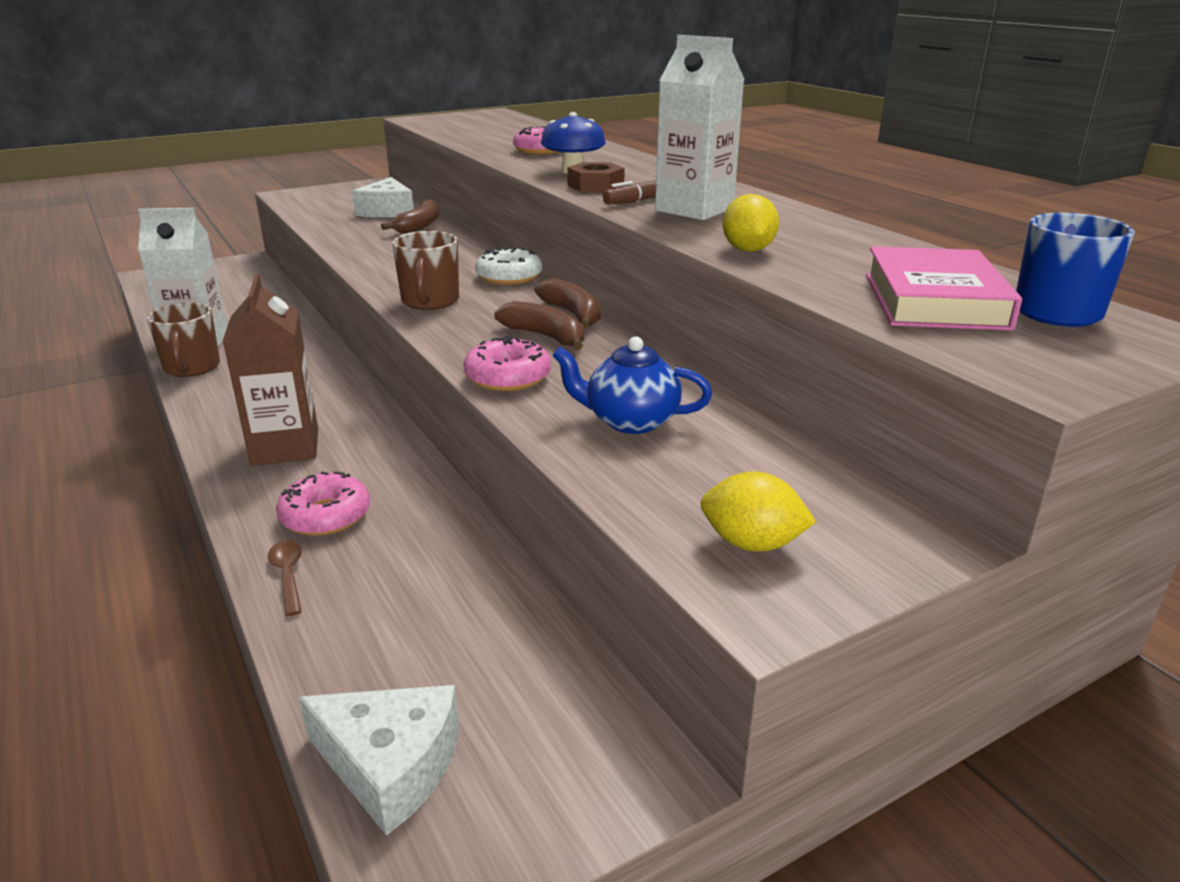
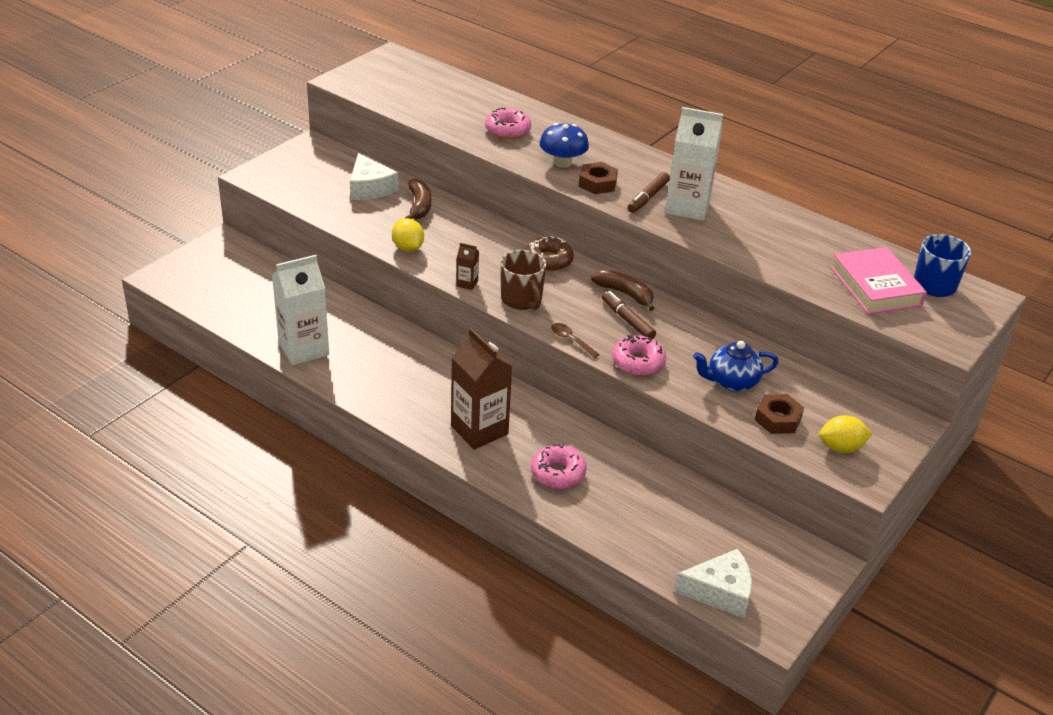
camera: 25 degrees left, 10 degrees up
(192, 368) = (331, 376): brown mug -> none
(288, 576) = (577, 516): brown spoon -> brown spoon (571, 340)
(384, 281) = (467, 283): none -> brown carton
(509, 277) = (548, 261): white donut -> brown donut
(545, 336) = (627, 320): brown banana -> brown marker
(664, 479) = (778, 419): none -> brown nut
(748, 250) = (753, 252): yellow lemon -> yellow lemon (408, 248)

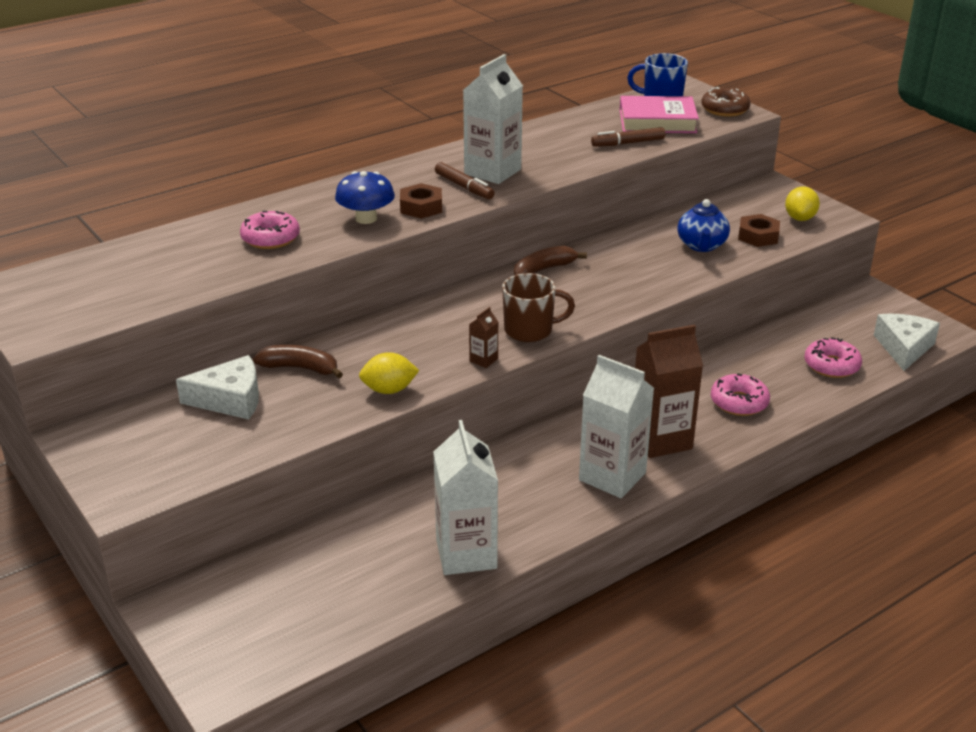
camera: 70 degrees left, 5 degrees down
(418, 408) = (612, 476): none -> white carton
(548, 261) = (463, 302): brown donut -> brown donut (725, 109)
(571, 340) = (612, 314): brown spoon -> none
(627, 320) = (589, 277): brown marker -> brown marker (628, 143)
(638, 362) = (660, 285): pink donut -> pink donut (831, 365)

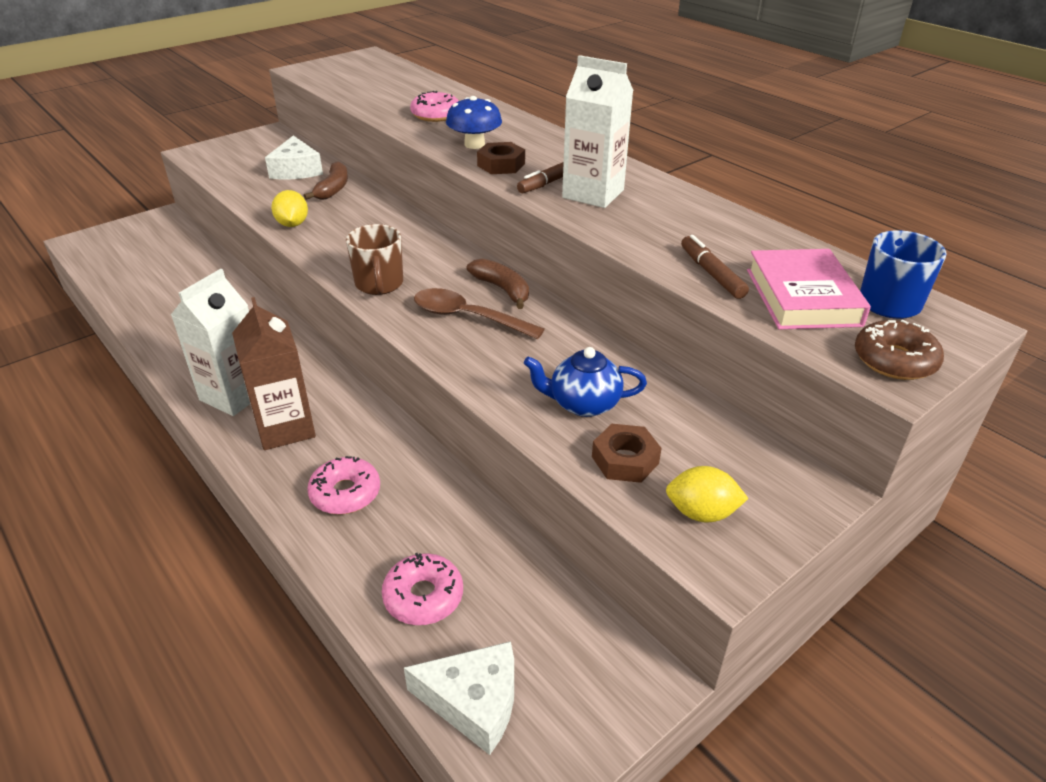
camera: 85 degrees right, 5 degrees up
(466, 554) = (160, 320): white carton -> none
(483, 360) = (330, 263): brown carton -> none
(588, 286) = (468, 317): none -> brown spoon

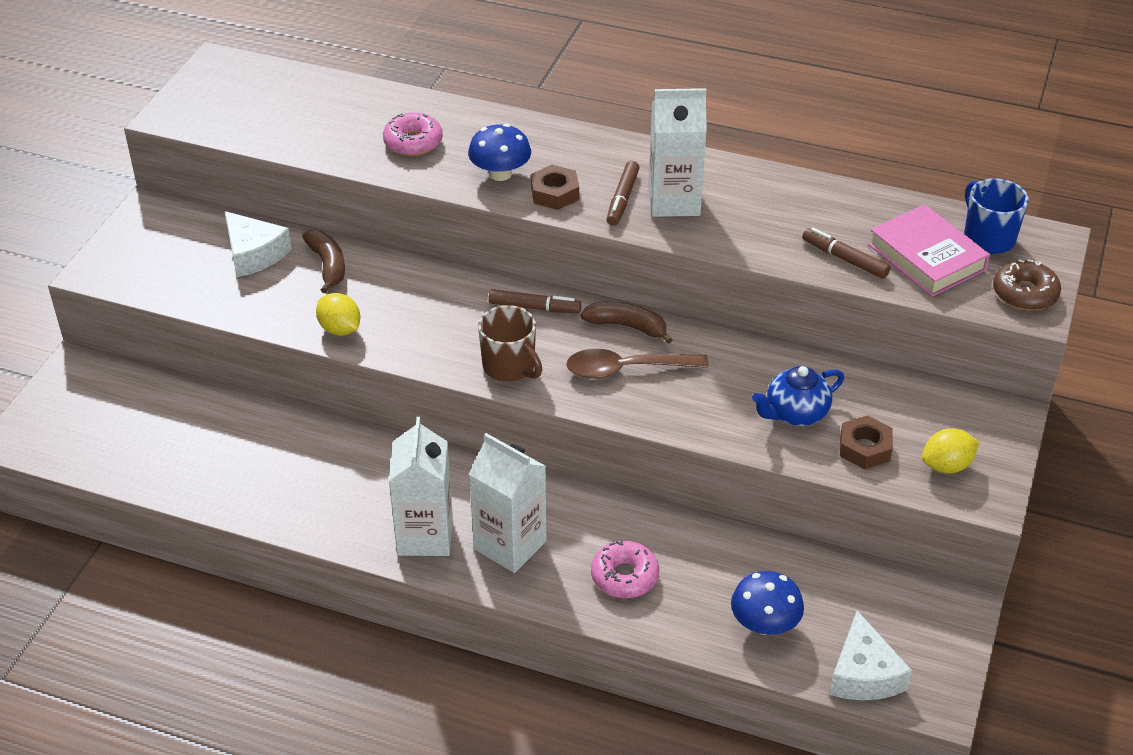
camera: 30 degrees left, 5 degrees up
(285, 428) = (510, 545): brown carton -> white carton
(423, 596) = (764, 624): pink donut -> blue mushroom
(444, 255) = (534, 307): none -> brown marker
(474, 702) = (863, 674): white cheese -> white cheese turned 105 degrees clockwise

